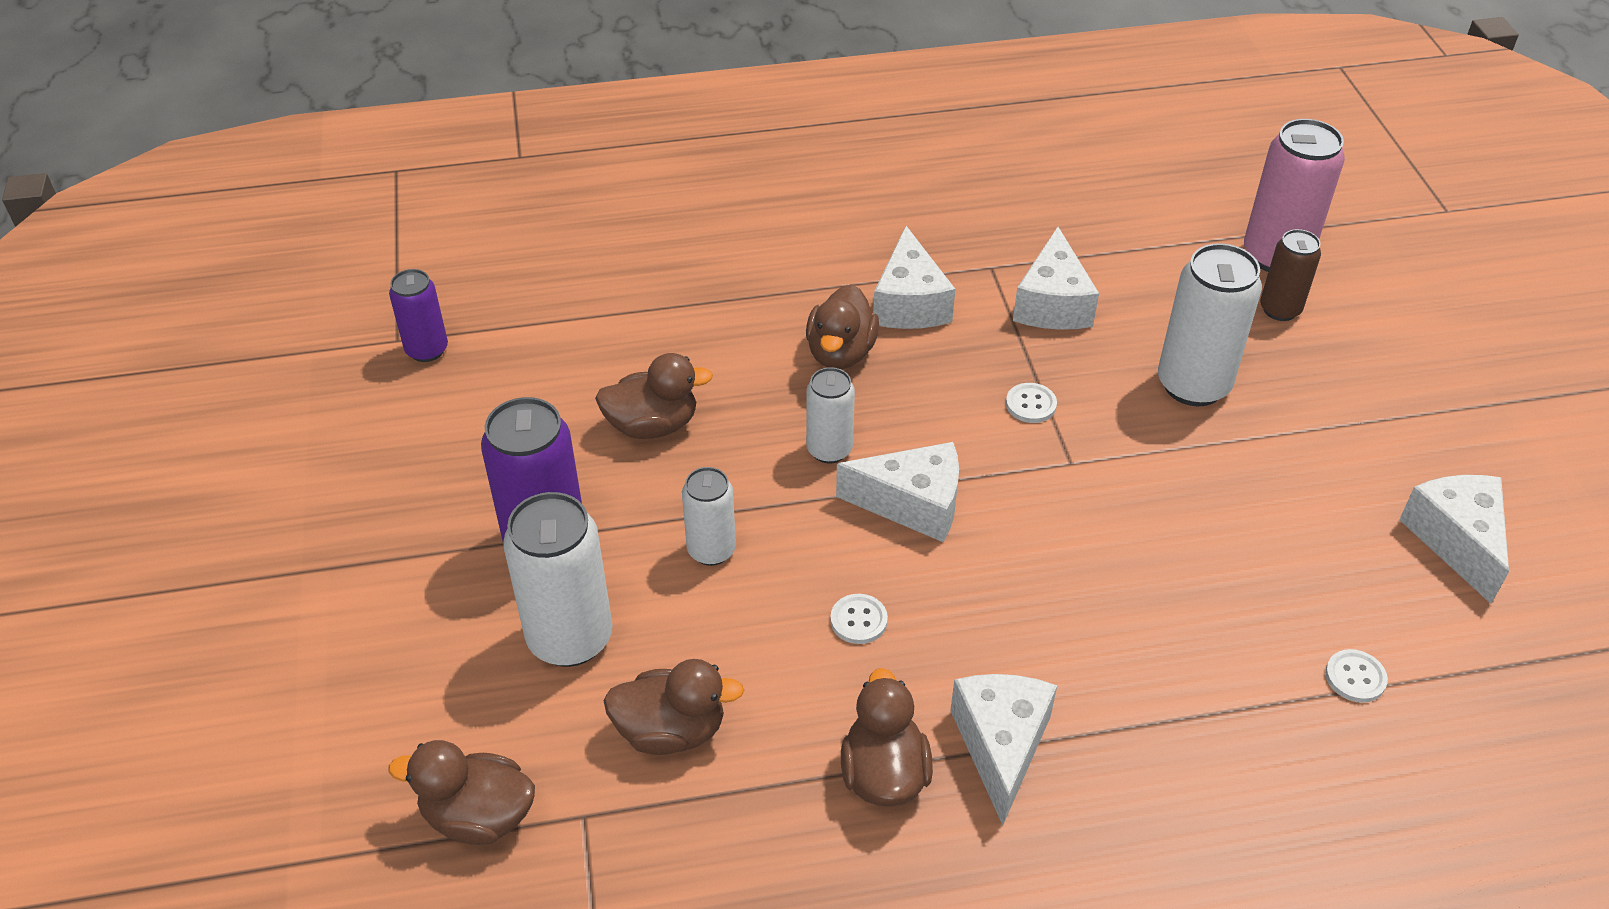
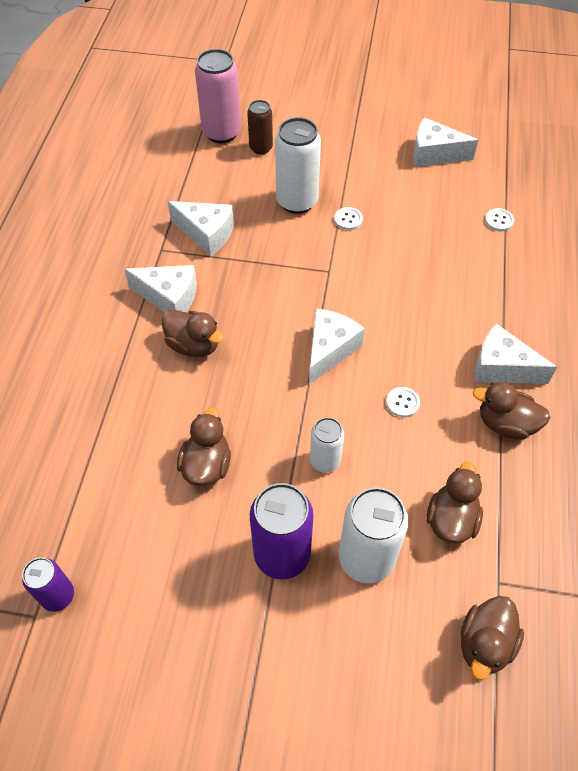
camera: 70 degrees left, 10 degrees up
(829, 450) = (271, 376): white can -> none
(1031, 404) = (279, 272): white button -> white button (348, 219)

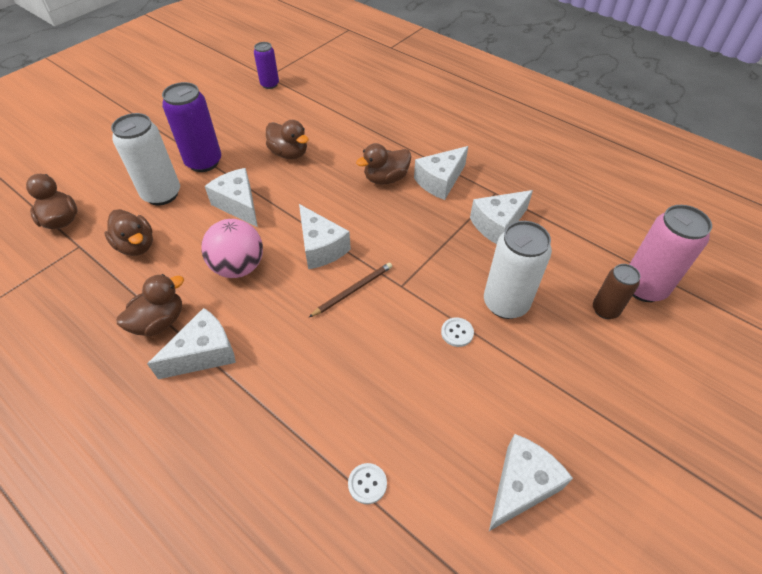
camera: 120 degrees right, 5 degrees down
(325, 461) = (238, 204): white can -> white cheese
(359, 301) = (353, 290): none -> brown pencil
(402, 403) = (238, 267): white button -> pink ball

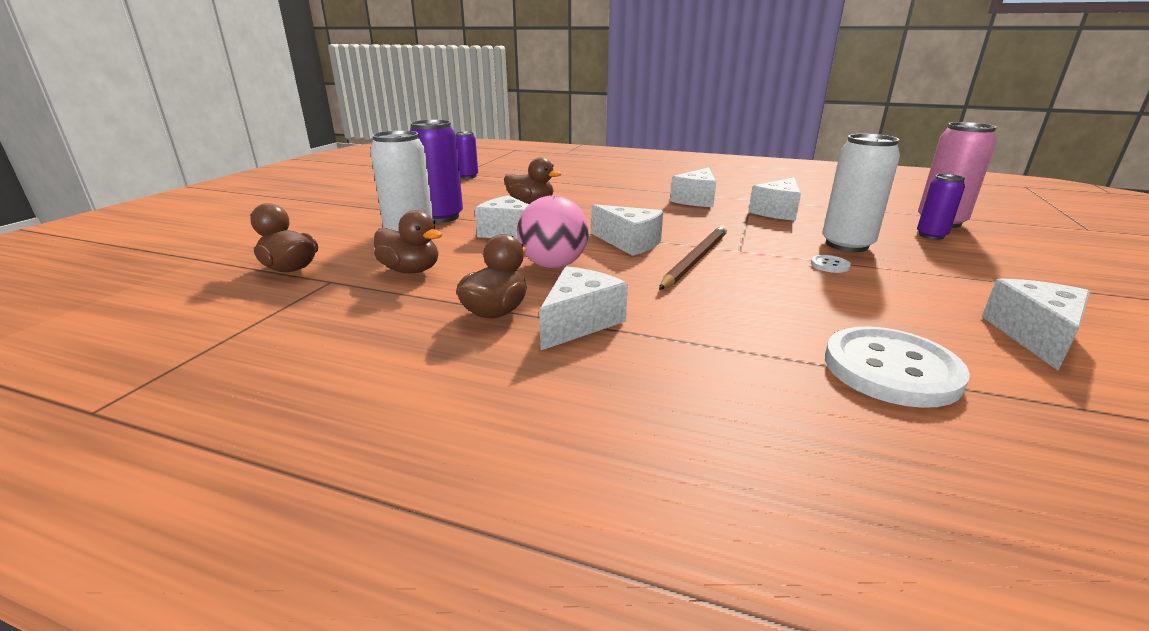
camera: 20 degrees left, 25 degrees down
(353, 290) = (695, 259): brown pencil -> brown pencil, size x1.54
(367, 484) = (891, 369): white button -> white button, size x2.39
(386, 178) = (644, 204): brown duck -> none
(605, 310) = (931, 235): brown can -> purple can

